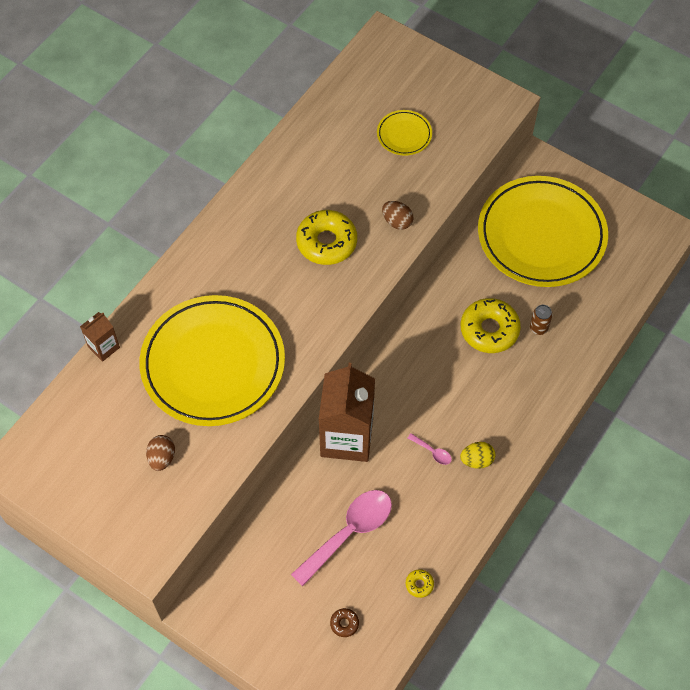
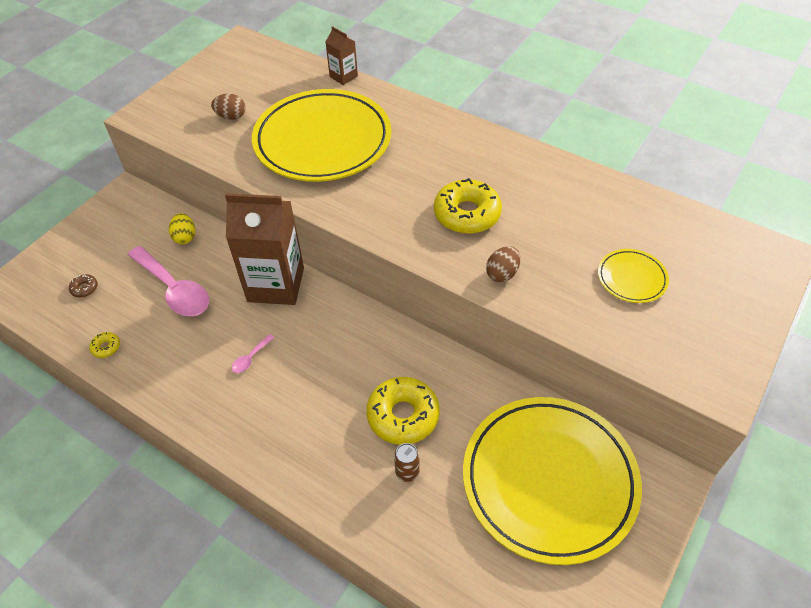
camera: 90 degrees right, 10 degrees down
(477, 460) = (235, 400): yellow egg -> yellow egg (185, 237)

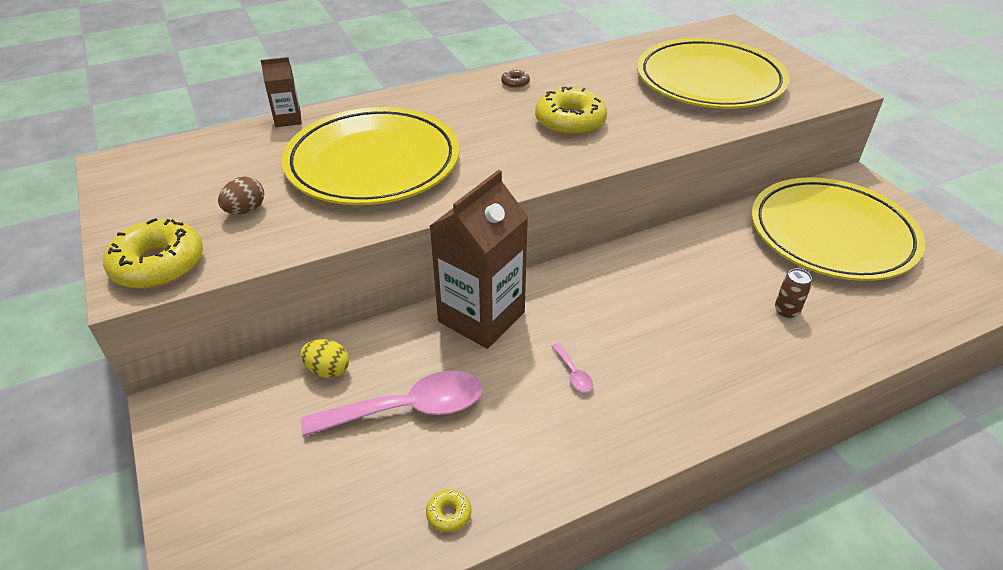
camera: 60 degrees left, 10 degrees down
(84, 288) = (315, 509): brown donut -> brown donut (515, 83)
(403, 415) = (720, 289): yellow donut -> yellow donut (158, 265)
(502, 273) = (658, 130): brown egg -> none
(631, 278) = (709, 81): yellow plate -> yellow plate, size x2.37

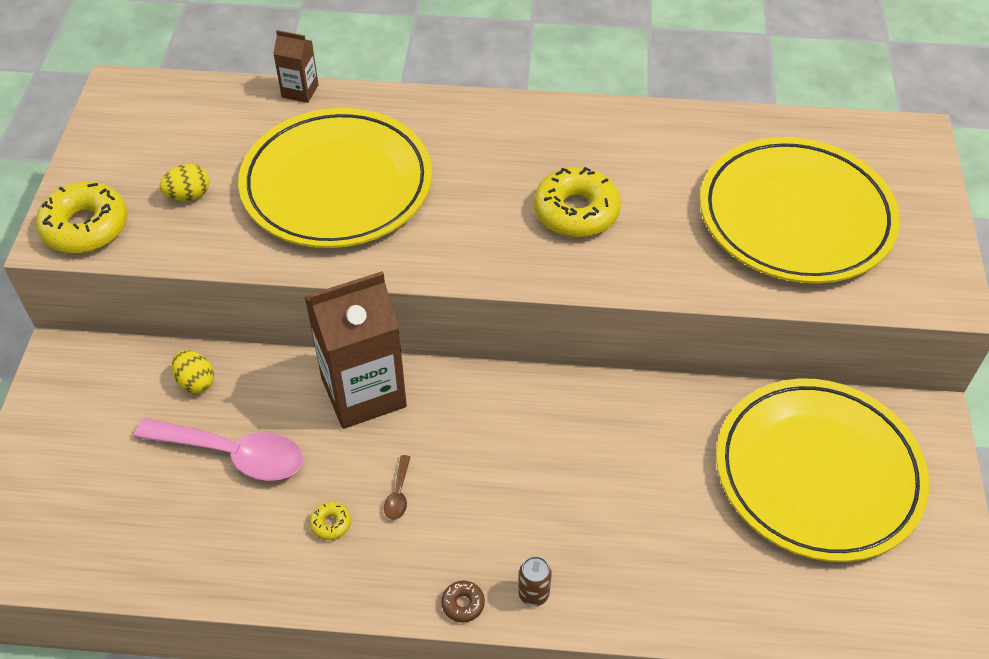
camera: 30 degrees right, 10 degrees up
(245, 210) = (189, 195): brown egg -> yellow egg
(449, 514) = (197, 567): yellow donut -> yellow donut (330, 524)
(515, 83) = (565, 129): brown donut -> brown donut (463, 604)
(573, 373) = (398, 494): pink spoon -> brown spoon
(786, 310) = (670, 536): brown can -> brown can (533, 594)

